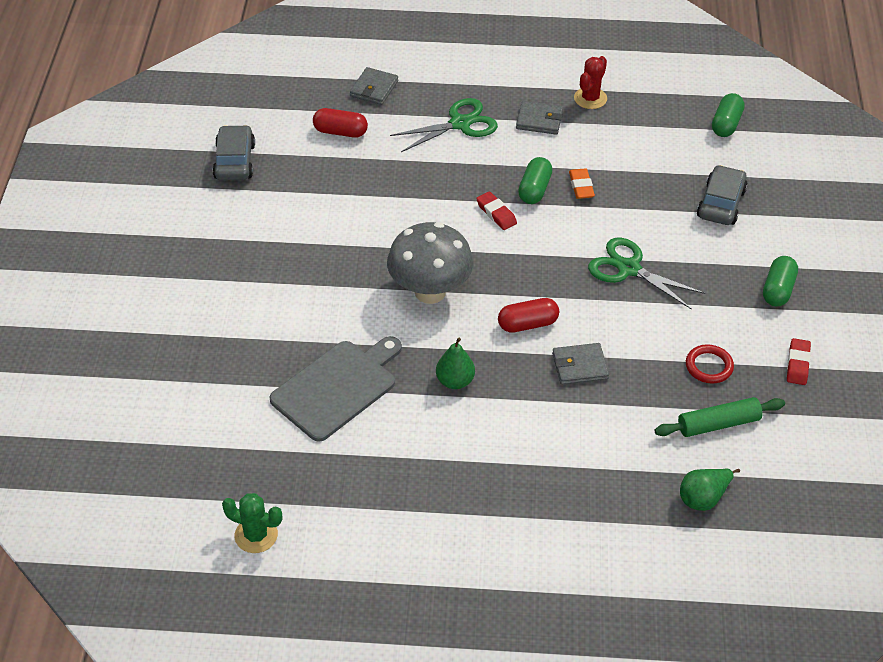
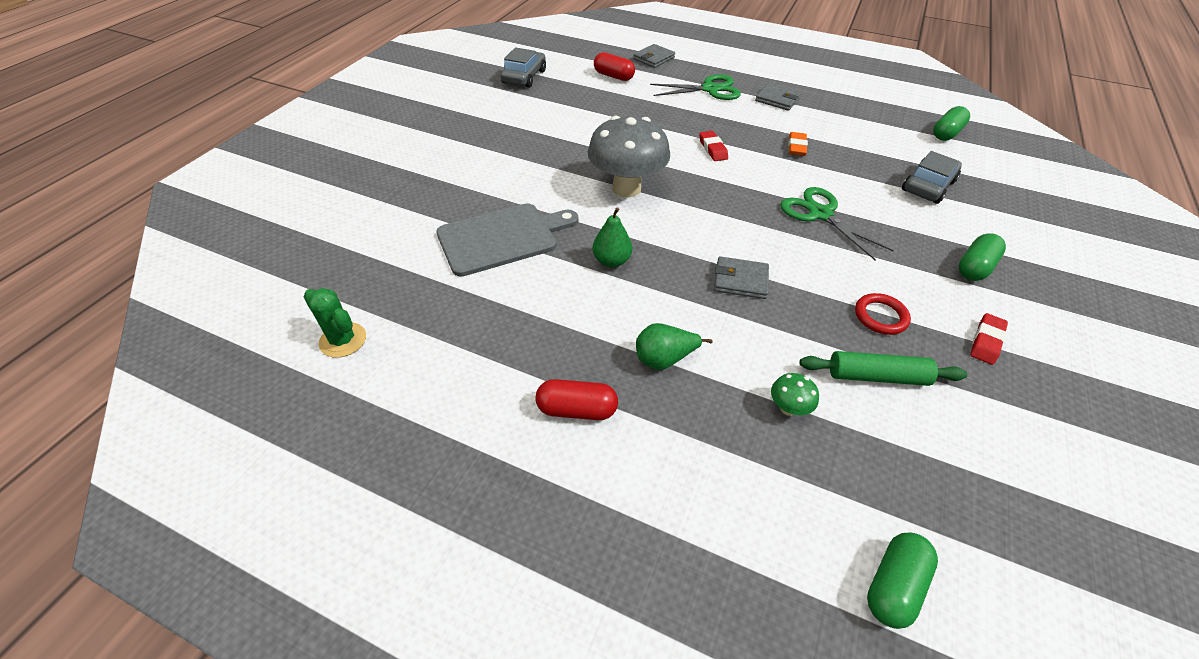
camera: 20 degrees right, 0 degrees up
(527, 324) = (704, 233): red capsule -> red capsule (577, 409)
(534, 189) = (754, 140): green capsule -> green capsule (893, 585)
(590, 98) = (826, 95): red cactus -> none
(657, 474) = (788, 408): none -> green mushroom
(703, 498) = (837, 453): green pear -> green pear (664, 359)

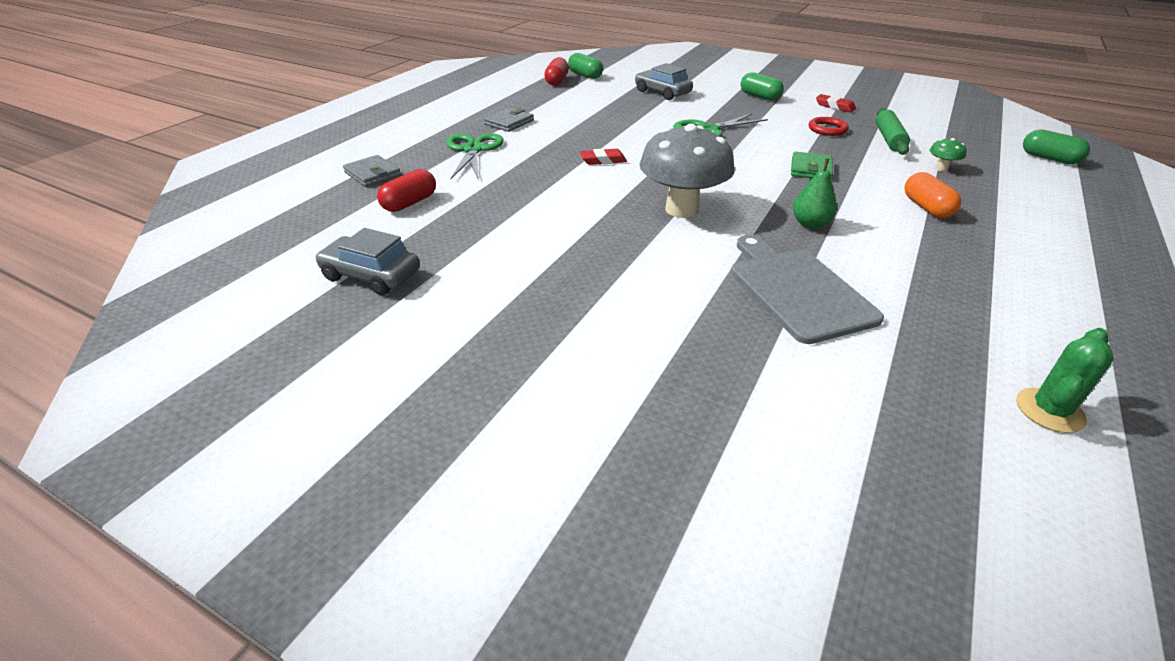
camera: 85 degrees left, 10 degrees down
(577, 409) = (1013, 249): red capsule -> red capsule (556, 81)
(664, 359) = (926, 208): green pear -> orange capsule
(740, 280) = (810, 169): grey wallet -> green wallet
(796, 147) = (602, 125): orange eraser -> none

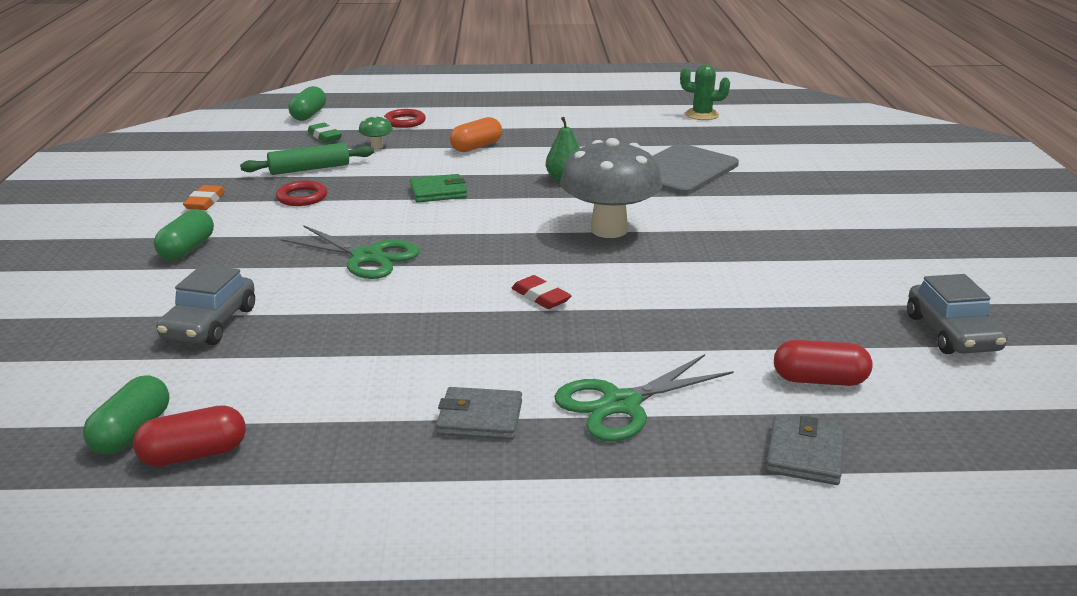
camera: 120 degrees left, 10 degrees down
(834, 106) = (205, 202): red eraser -> orange eraser
(977, 155) = (325, 136): none -> green eraser
(1023, 193) = (404, 121): none -> red ring

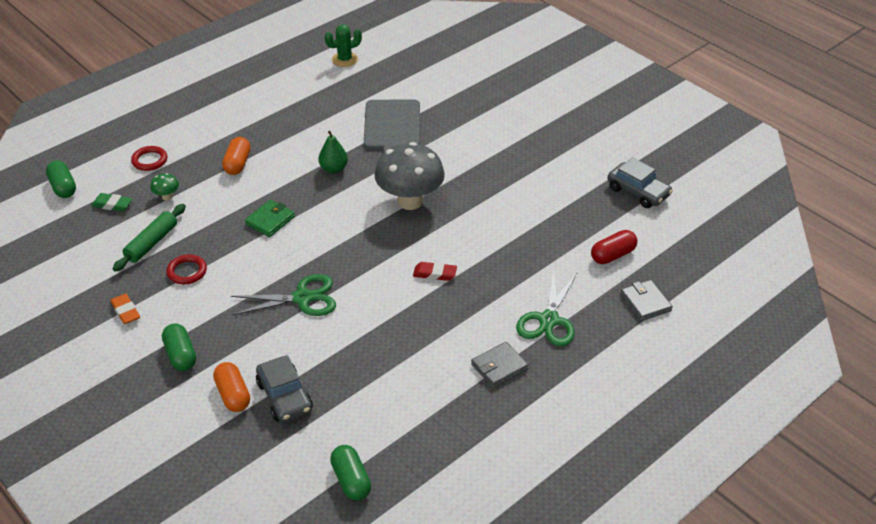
camera: 40 degrees left, 15 degrees up
(171, 298) = (233, 395): none -> orange capsule
(194, 454) = (400, 470): red capsule -> none

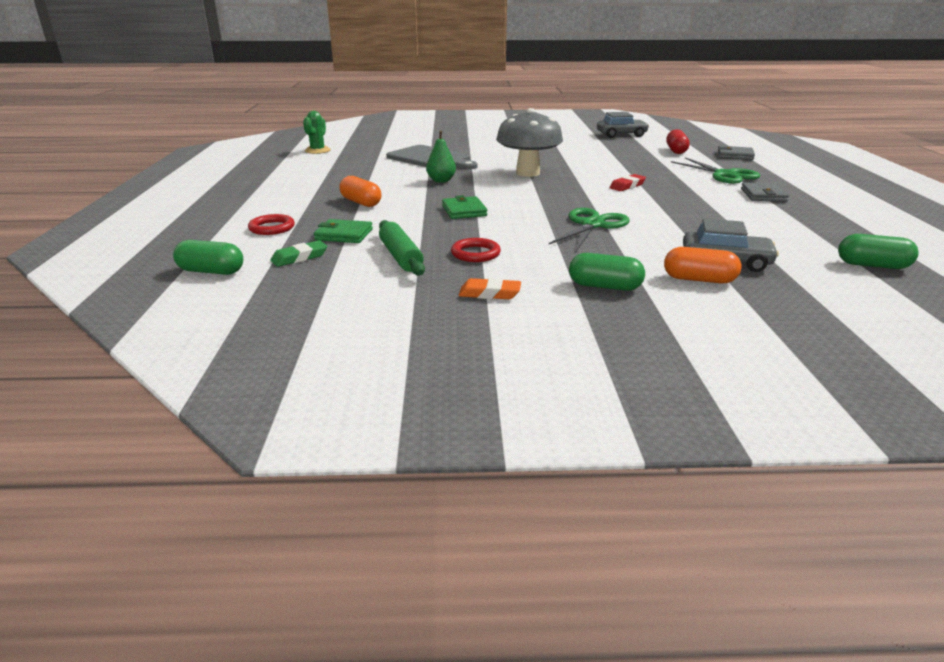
camera: 50 degrees left, 15 degrees down
(167, 197) = (344, 235): green mushroom -> green wallet

